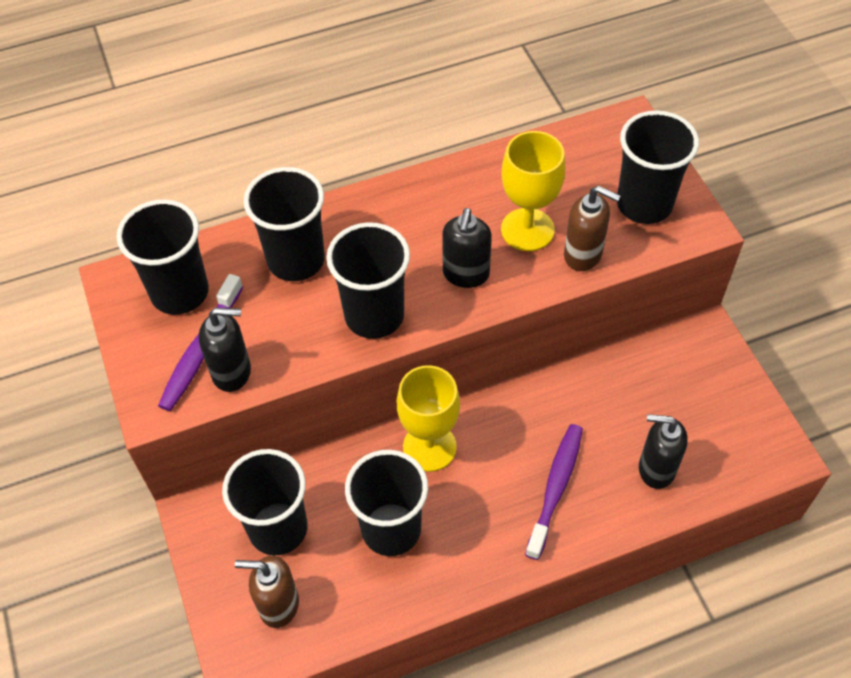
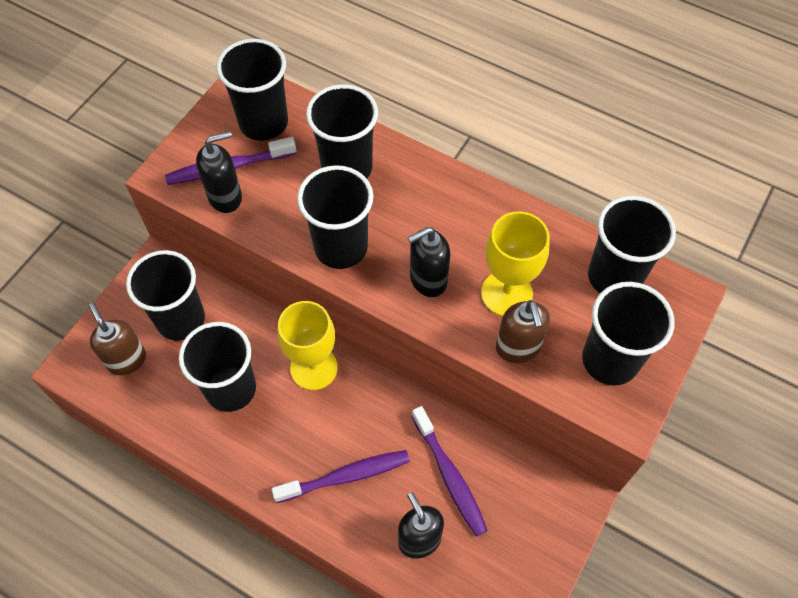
camera: 50 degrees right, 5 degrees up
(232, 372) = (225, 197): black soap dispenser -> black soap dispenser turned 75 degrees counterclockwise
(575, 153) = (614, 277): none -> black cup
(617, 409) = (450, 476): none -> purple toothbrush

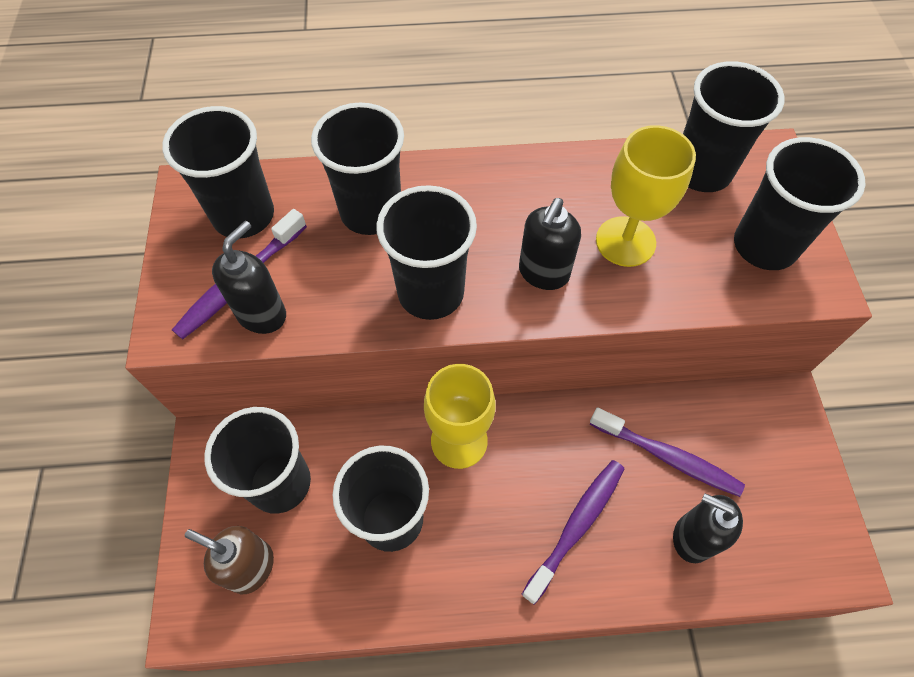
camera: 35 degrees left, 0 degrees up
(518, 348) = (680, 285): brown soap dispenser -> none

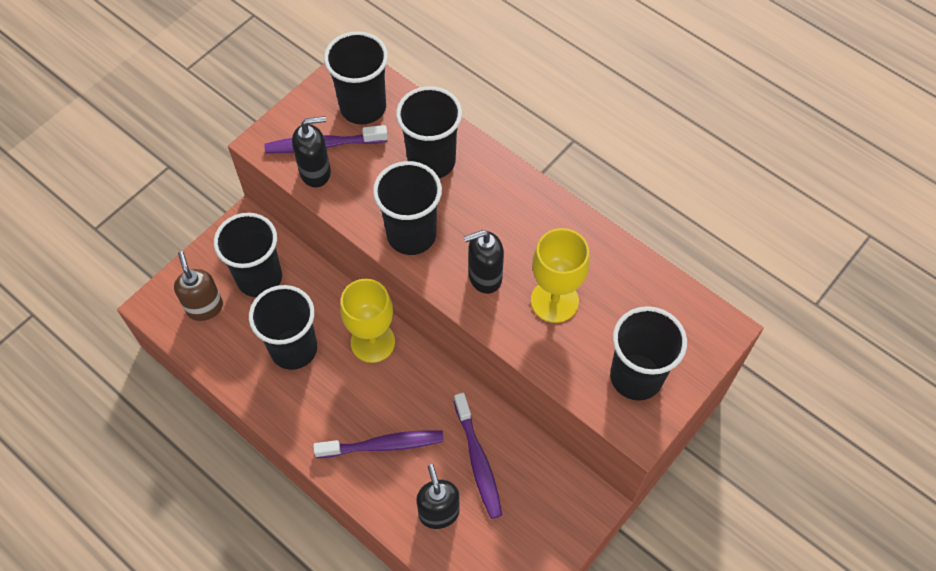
camera: 45 degrees right, 0 degrees up
(701, 171) = (658, 301): black cup -> none

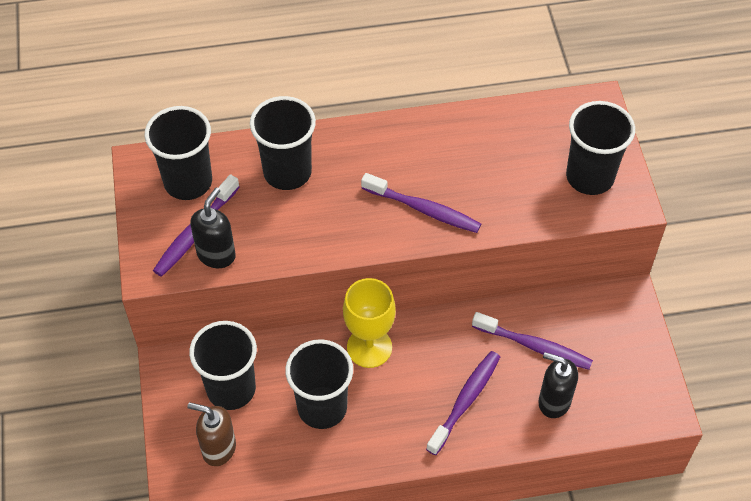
camera: 50 degrees left, 5 degrees down
(411, 235) = (340, 230): black cup -> none
(484, 277) = (424, 209): black soap dispenser -> purple toothbrush
(554, 301) = (485, 181): yellow goblet -> none

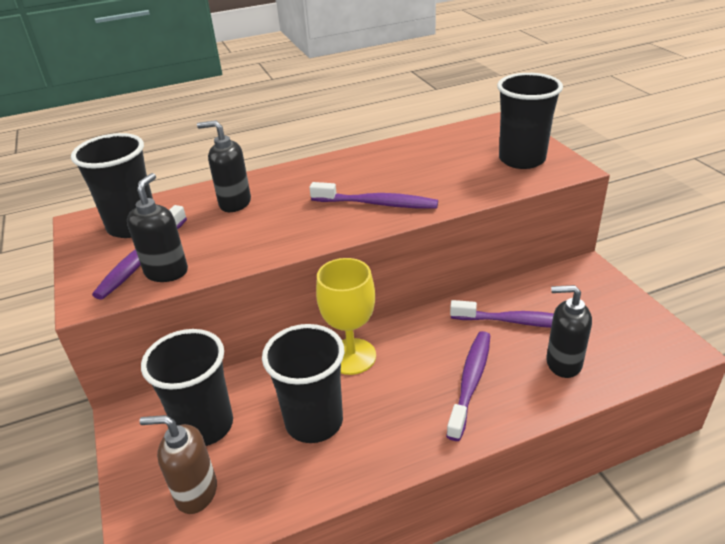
camera: 10 degrees left, 20 degrees down
(287, 172) = (234, 203): black cup -> black soap dispenser

